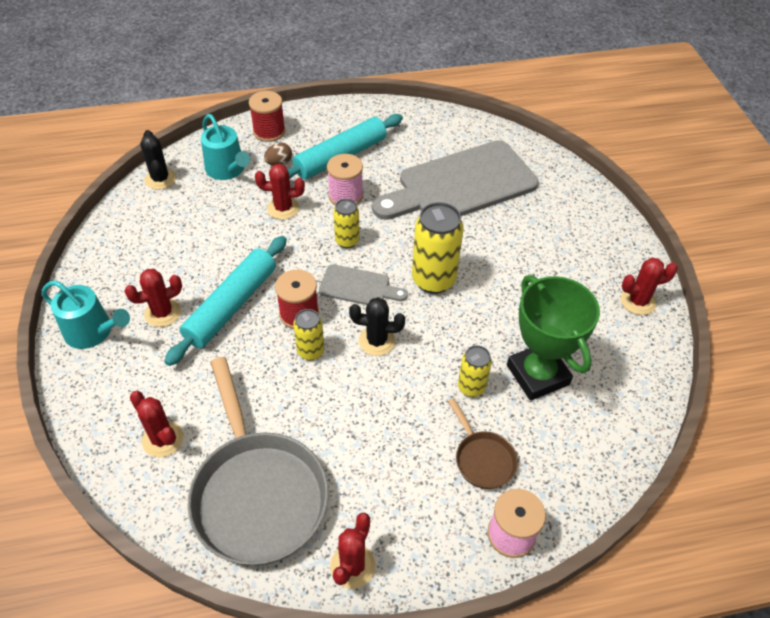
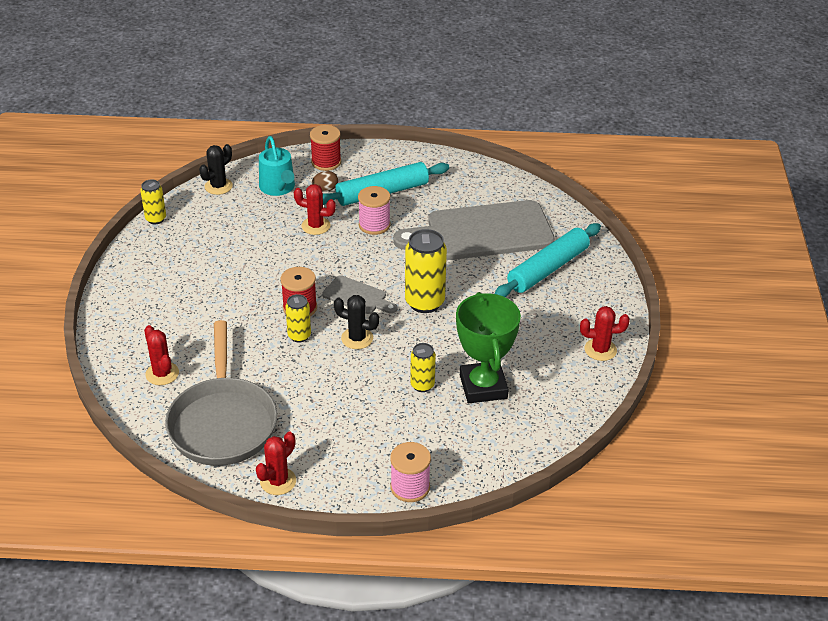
camera: 15 degrees right, 10 degrees down
(93, 332) = (130, 291): turquoise watering can -> none
(160, 179) = (218, 186): black cactus -> black cactus turned 45 degrees clockwise
(162, 313) = (189, 287): red cactus -> none
(231, 305) = (246, 292): turquoise rolling pin -> turquoise rolling pin (548, 269)
(347, 241) = (361, 260): yellow can -> yellow can (156, 219)
(482, 459) = (409, 434): brown pan -> none

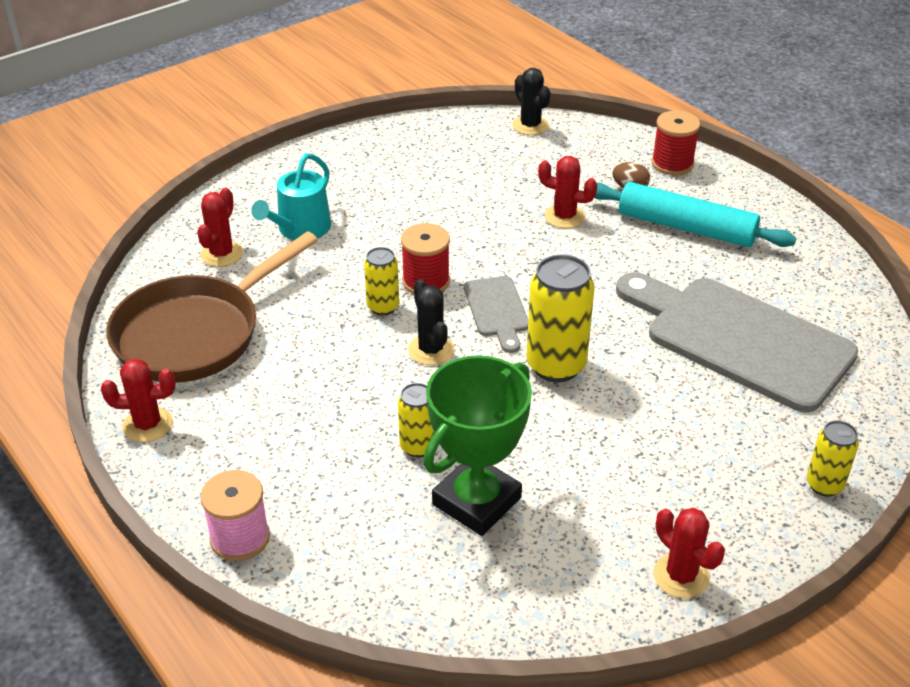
camera: 50 degrees right, 0 degrees up
(156, 219) = (430, 121): yellow can -> yellow can (824, 485)
(218, 186) = (530, 125): black cactus -> black cactus turned 60 degrees clockwise
(223, 422) = (196, 333): grey pan -> brown pan
(278, 188) = (585, 159): turquoise watering can -> turquoise watering can (300, 229)
(316, 226) = (564, 216): red cactus -> red cactus turned 45 degrees counterclockwise
(374, 225) = (626, 253): pink spool -> none
(548, 269) = (760, 434): turquoise rolling pin -> none

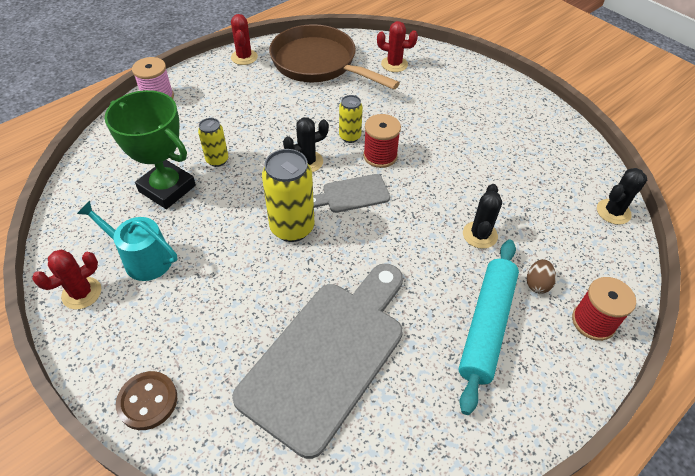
camera: 85 degrees right, 10 degrees up
(300, 229) = (427, 93): turquoise watering can -> turquoise watering can (142, 259)
(564, 216) = (480, 235): red cactus -> black cactus
(824, 485) = (147, 401): yellow can -> brown button

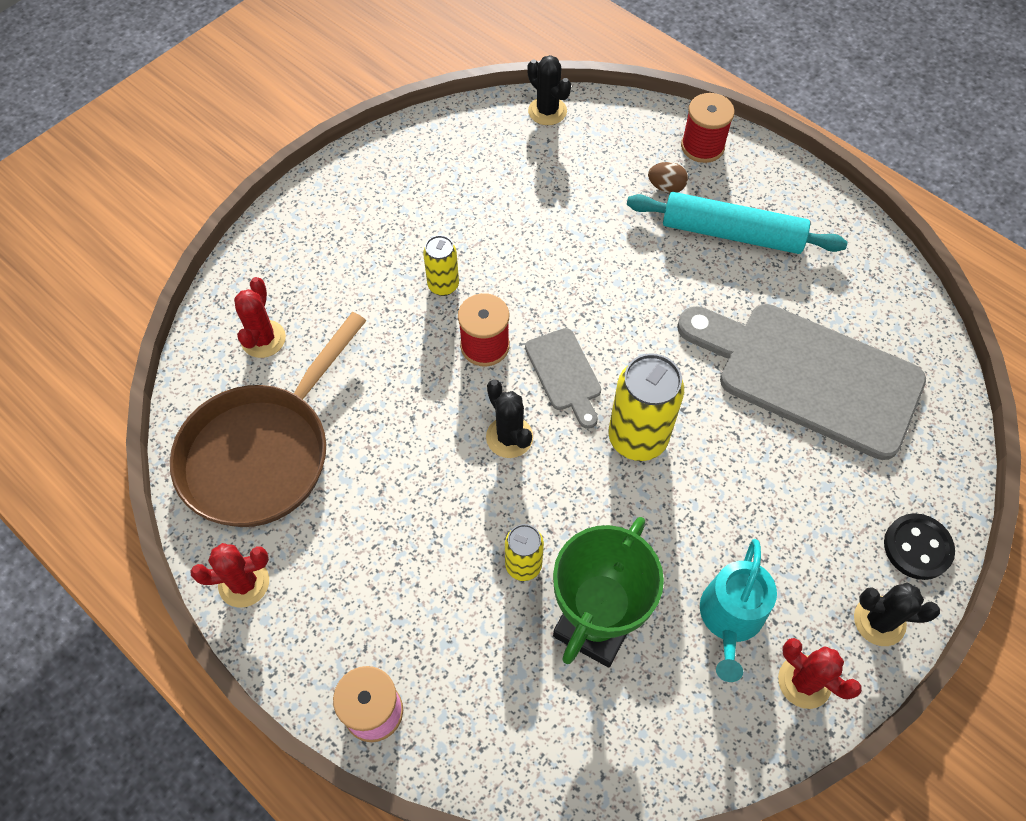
camera: 95 degrees left, 10 degrees up
(147, 401) = (917, 547): brown button -> black button
(350, 137) = (448, 387): yellow can -> yellow can (443, 285)
(480, 235) = (607, 235): black cactus -> black cactus (879, 621)

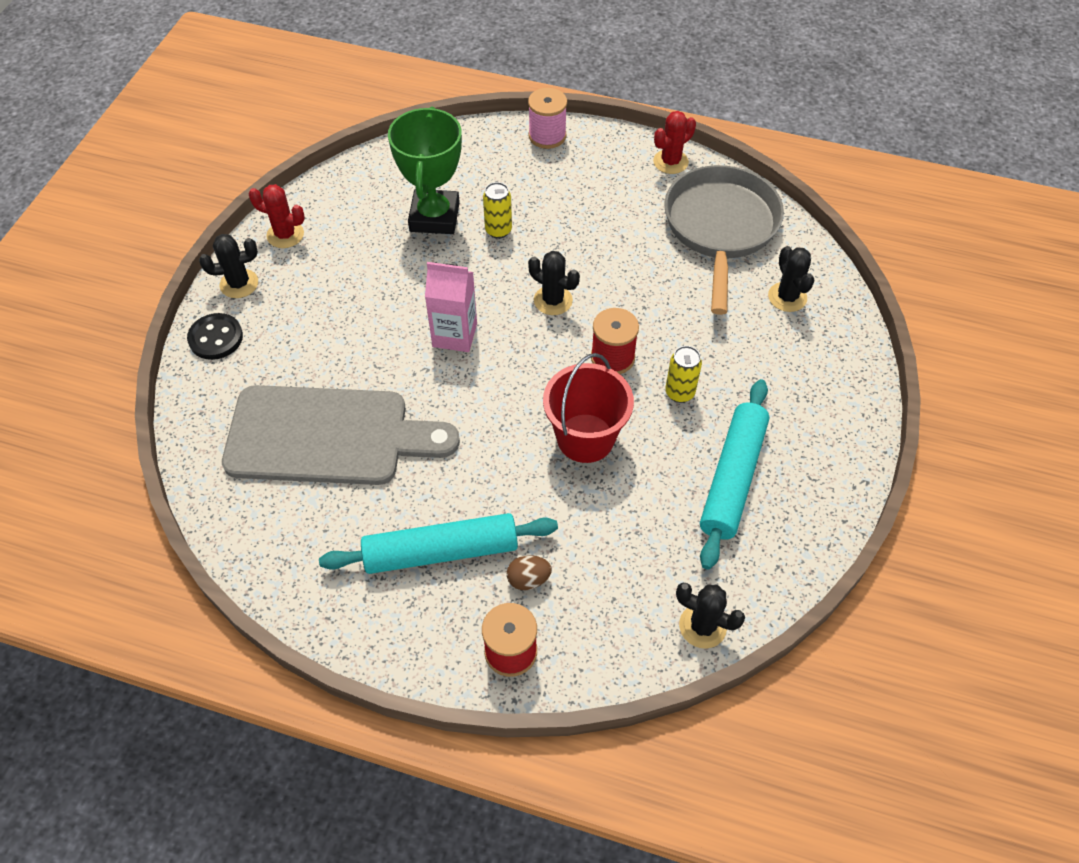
camera: 155 degrees right, 5 degrees down
(263, 339) = (787, 297): red cactus -> black cactus
(263, 453) = (720, 228): brown pan -> grey pan
(449, 197) = (732, 478): none -> turquoise rolling pin
(557, 278) = (585, 438): none -> red bucket
(565, 374) = (535, 360): grey cutting board -> none
(637, 438) = (454, 335): yellow can -> pink carton
(730, 618) = (344, 250): turquoise watering can -> none

